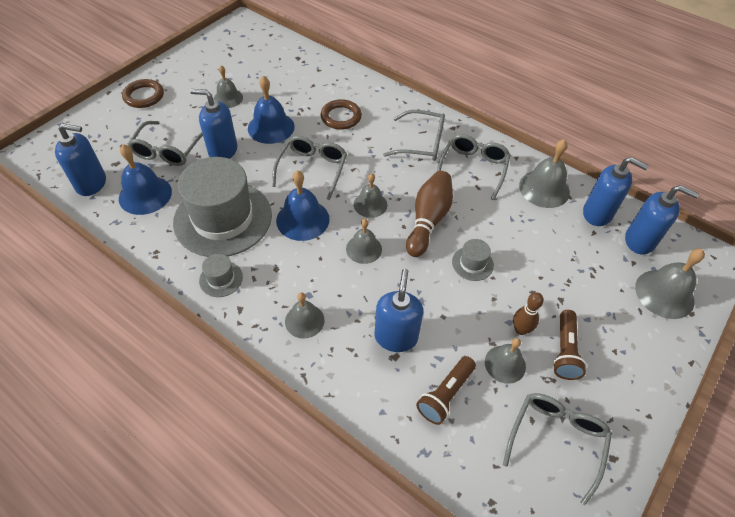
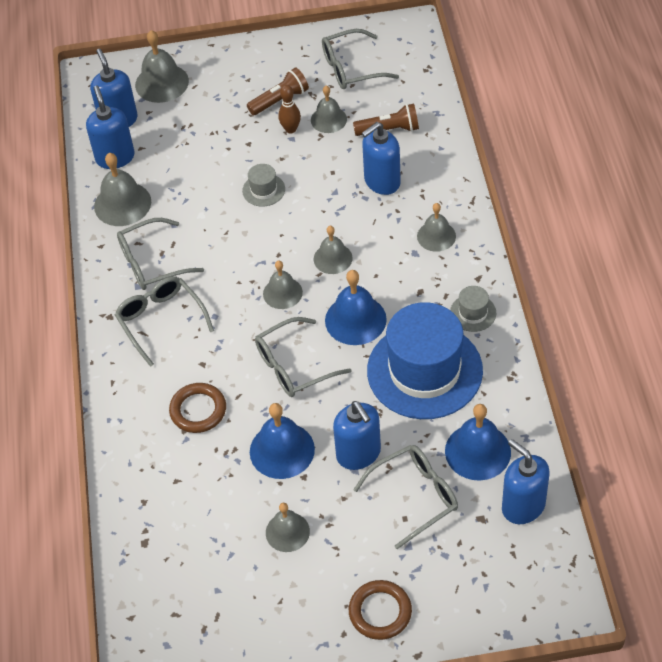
camera: 130 degrees left, 0 degrees up
(223, 218) = (424, 371): grey hat -> blue hat
(428, 220) = (252, 245): brown bowling pin -> none

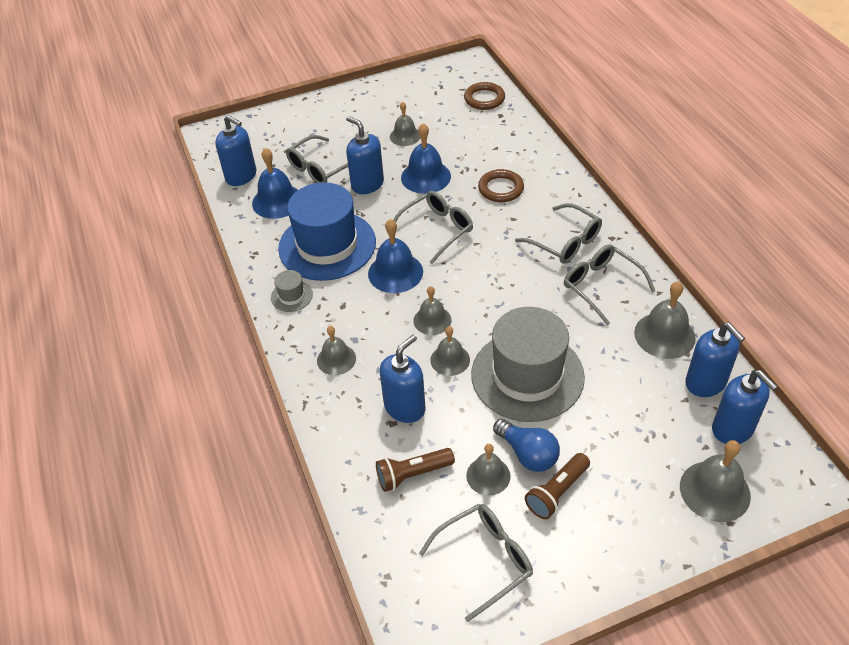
camera: 165 degrees right, 5 degrees down
(152, 263) = (601, 286): grey glasses -> grey glasses turned 90 degrees counterclockwise
(263, 190) = (527, 375): grey hat -> grey hat, size x2.44
(282, 293) = (468, 282): grey bell -> grey bell (450, 360)
(290, 129) = (528, 454): brown bowling pin -> blue light bulb
(380, 612) = (332, 111): brown ring -> brown ring (484, 99)

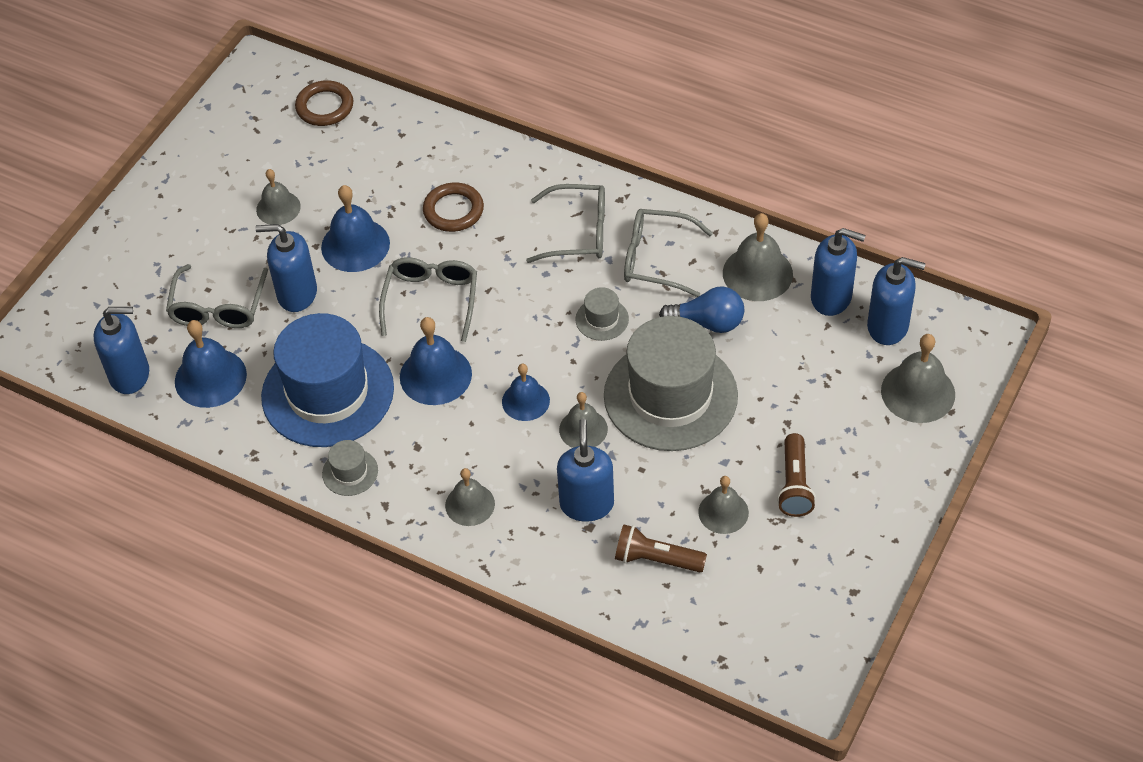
camera: 40 degrees left, 5 degrees up
(412, 474) = (656, 559): brown flashlight -> brown flashlight turned 75 degrees clockwise
(432, 320) = (525, 401): grey bell -> blue bell
(485, 560) = (788, 584): grey glasses -> none
(528, 454) = (739, 468): blue light bulb -> blue light bulb (707, 322)
(529, 301) = (602, 319): none -> grey hat

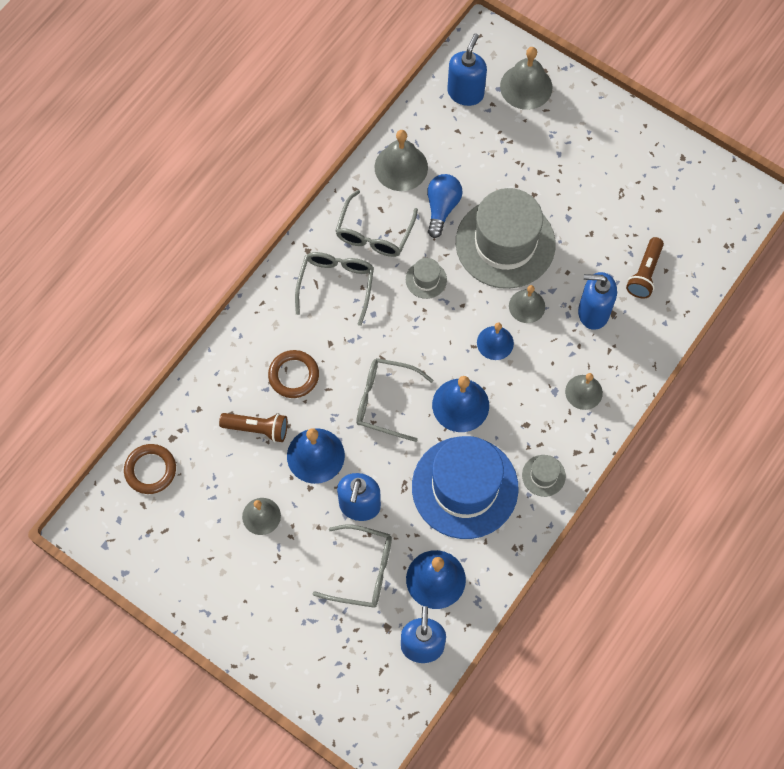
camera: 85 degrees left, 15 degrees up
(723, 512) = (610, 225): grey bell -> none
(794, 485) = (593, 177): brown flashlight -> brown flashlight (257, 429)
(831, 298) = (433, 123): blue soap dispenser -> none

